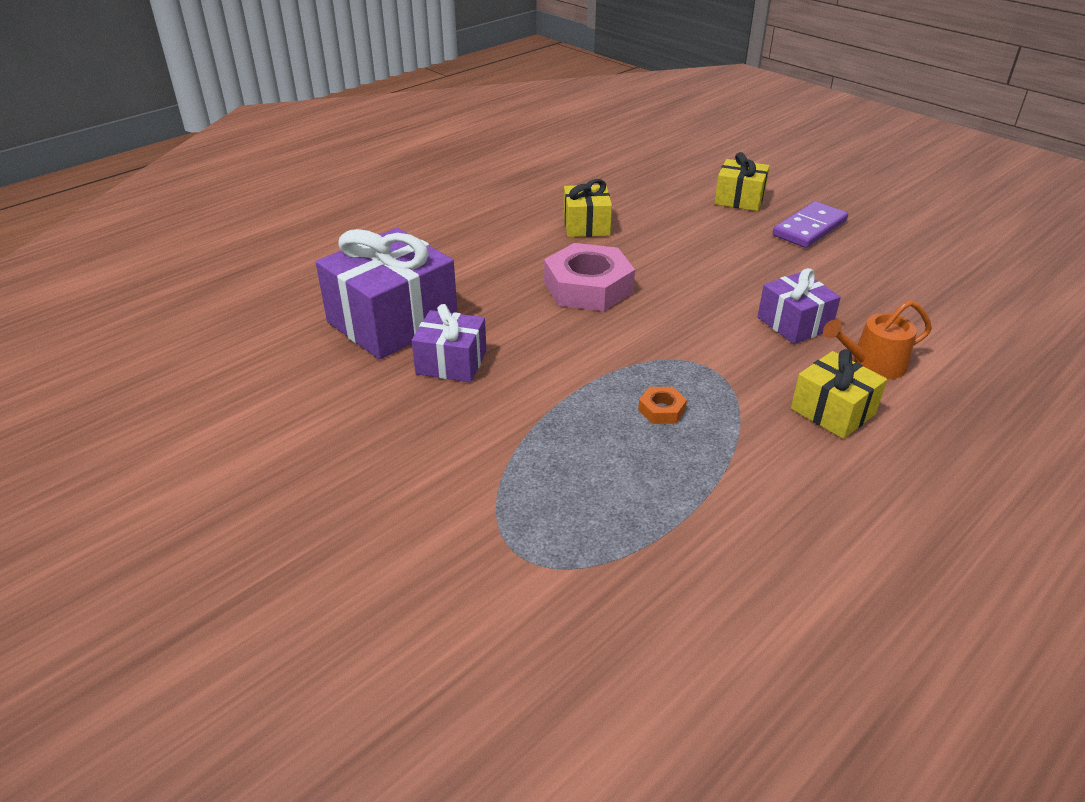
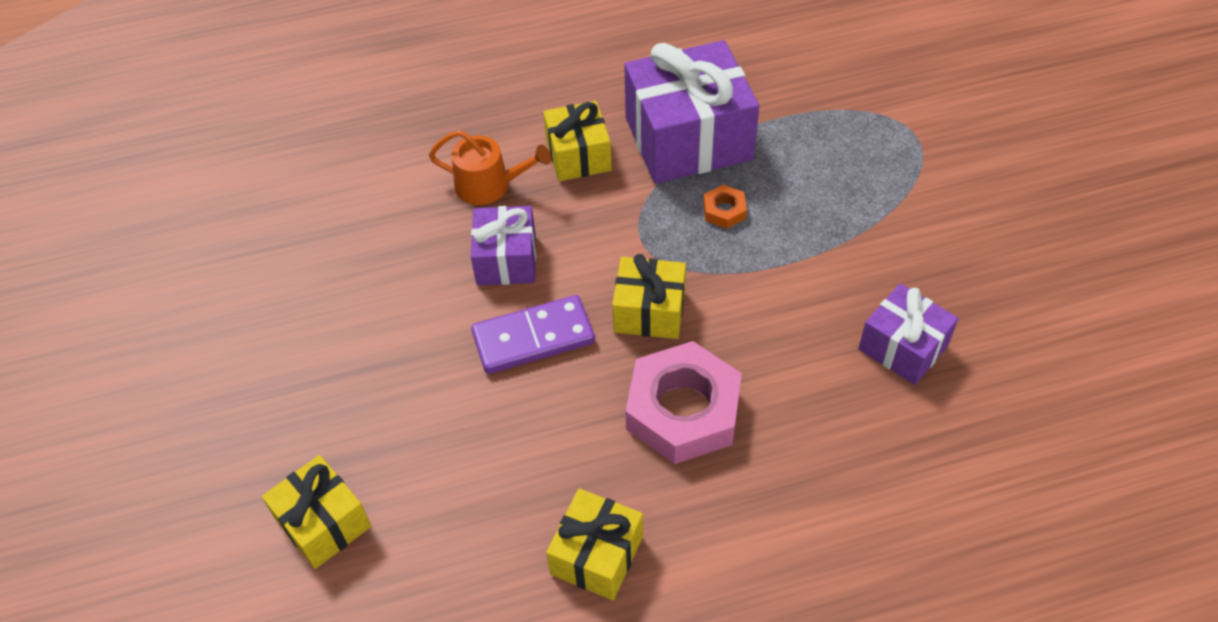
camera: 150 degrees left, 15 degrees up
(392, 321) = (954, 445): purple gift -> purple gift (688, 138)
(658, 327) = (649, 311): none -> yellow gift
(809, 228) = (310, 408): purple domino -> purple domino (533, 338)

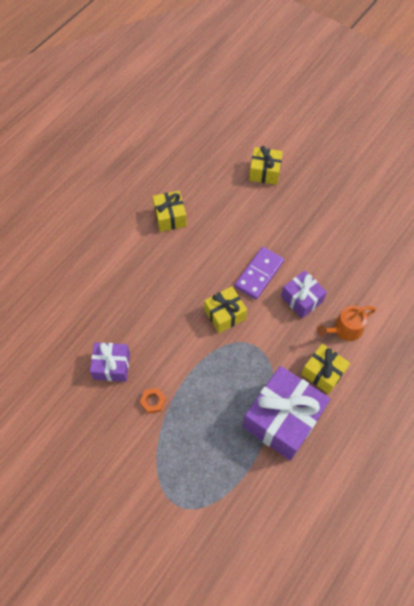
camera: 140 degrees right, 10 degrees up
(683, 410) = (179, 282): pink nut -> none
(724, 211) = (233, 386): orange nut -> orange nut (153, 401)

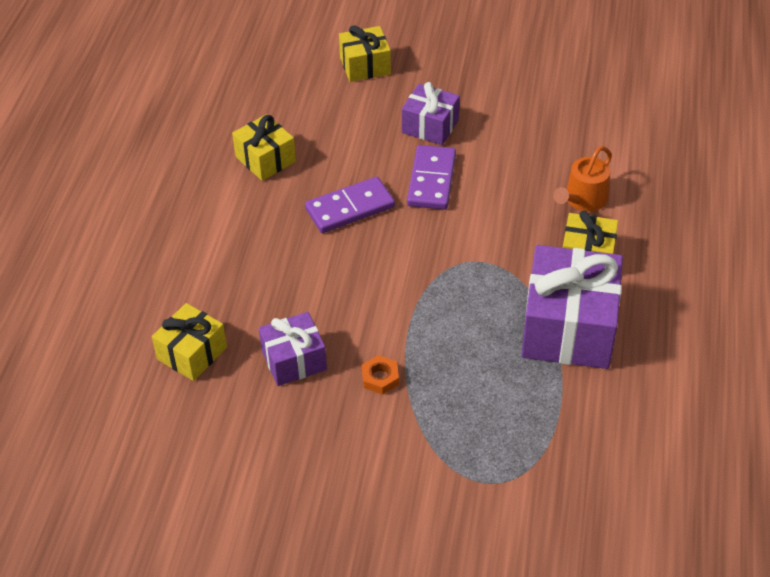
camera: 25 degrees left, 15 degrees down
(200, 273) = (350, 208): none -> purple domino
(225, 314) = (415, 241): yellow gift -> yellow gift (192, 353)
(301, 299) = (506, 187): purple gift -> purple gift (430, 126)

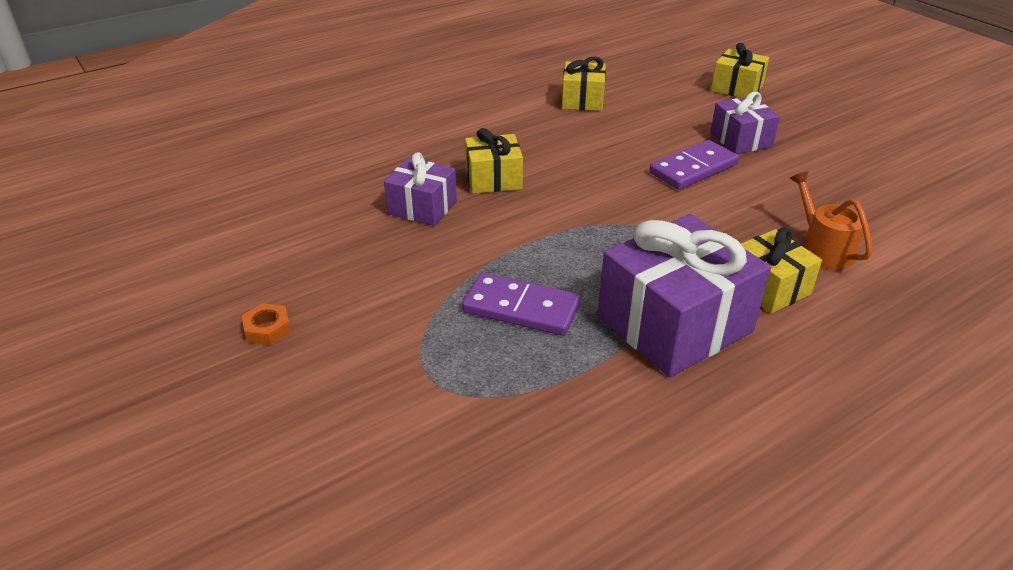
camera: 45 degrees right, 10 degrees down
(192, 353) = (368, 165): yellow gift -> yellow gift (493, 179)
(350, 208) = (601, 152): purple domino -> purple domino (521, 308)
(380, 378) = (463, 254): orange nut -> orange nut (267, 329)
(583, 199) = (822, 249): orange watering can -> orange watering can turned 75 degrees clockwise

